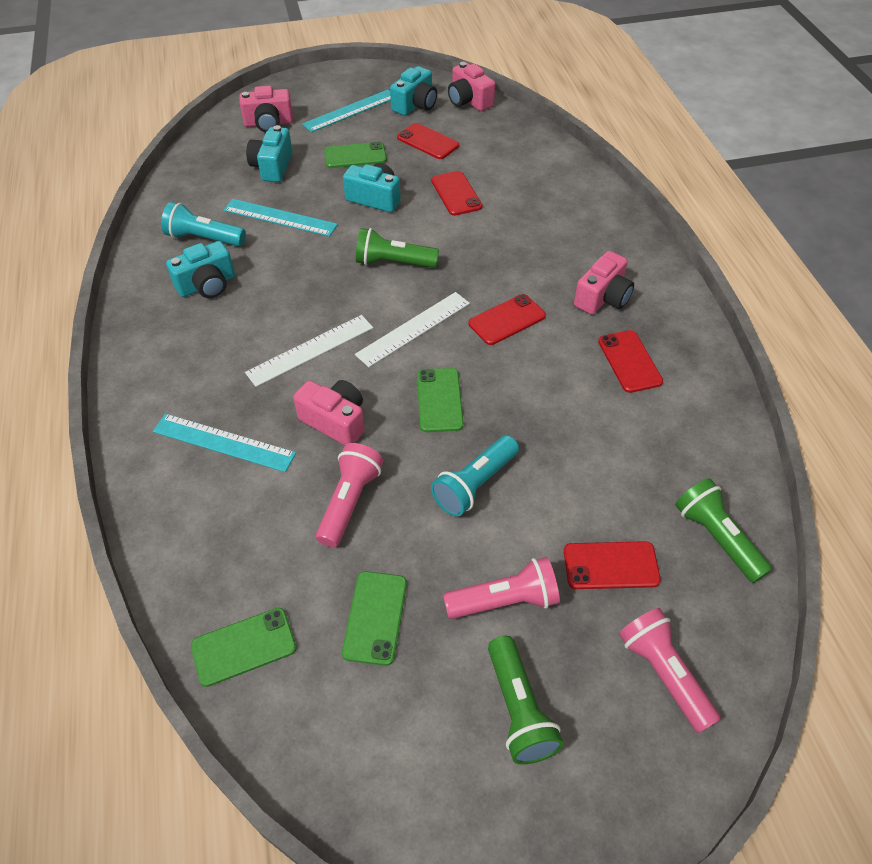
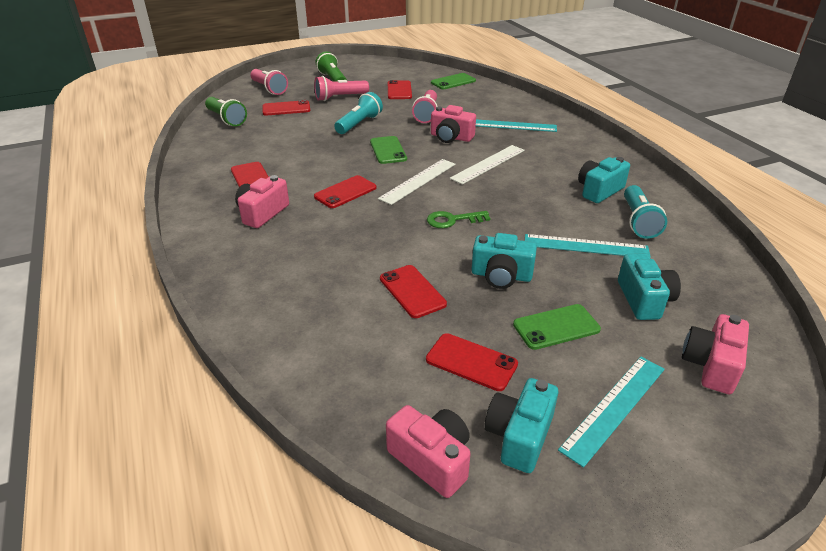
camera: 170 degrees right, 15 degrees down
(204, 239) = (638, 221): turquoise flashlight -> turquoise flashlight turned 90 degrees clockwise
(269, 123) = (711, 365): pink camera -> pink camera turned 45 degrees counterclockwise
(375, 617) = (399, 90): green phone -> red phone
(393, 263) = (453, 220): green flashlight -> green key

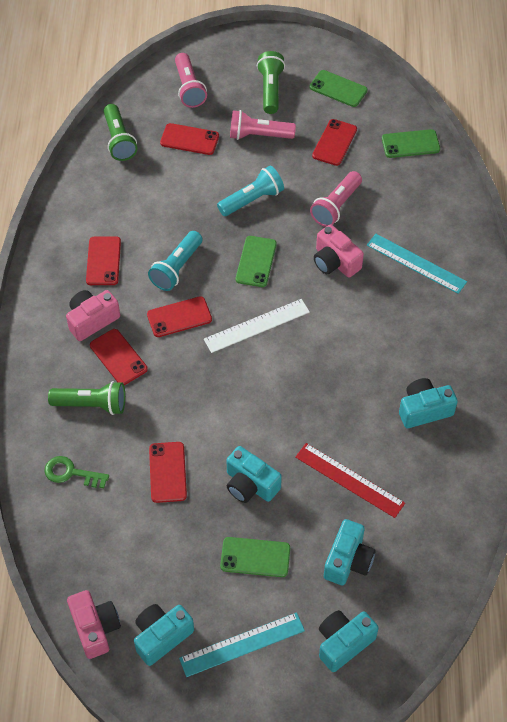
camera: 25 degrees right, 20 degrees up
(297, 266) = (91, 404): none -> green flashlight
(381, 71) = (338, 89): none -> green phone
(453, 220) = (254, 397): green key -> green key (71, 473)
(471, 362) = (169, 562): red phone -> red phone (118, 357)
(488, 164) = (343, 324): white ruler -> none
(586, 246) = (349, 480): turquoise ruler -> red ruler
(638, 221) = (425, 468): turquoise flashlight -> turquoise flashlight (177, 268)
(711, 365) = (343, 643): pink camera -> turquoise camera

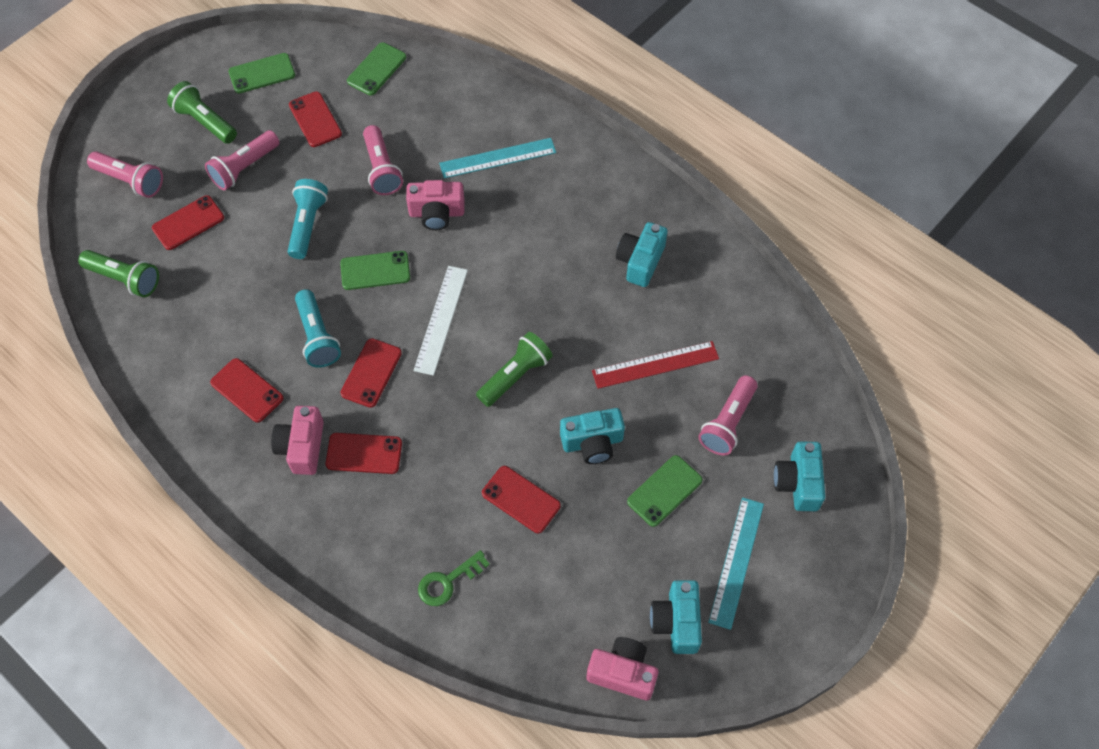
camera: 50 degrees left, 5 degrees up
(91, 404) = (392, 512): green flashlight -> green flashlight (515, 376)
(256, 261) = (375, 270): green phone -> green phone turned 60 degrees counterclockwise
(348, 560) = (728, 422): turquoise camera -> pink flashlight

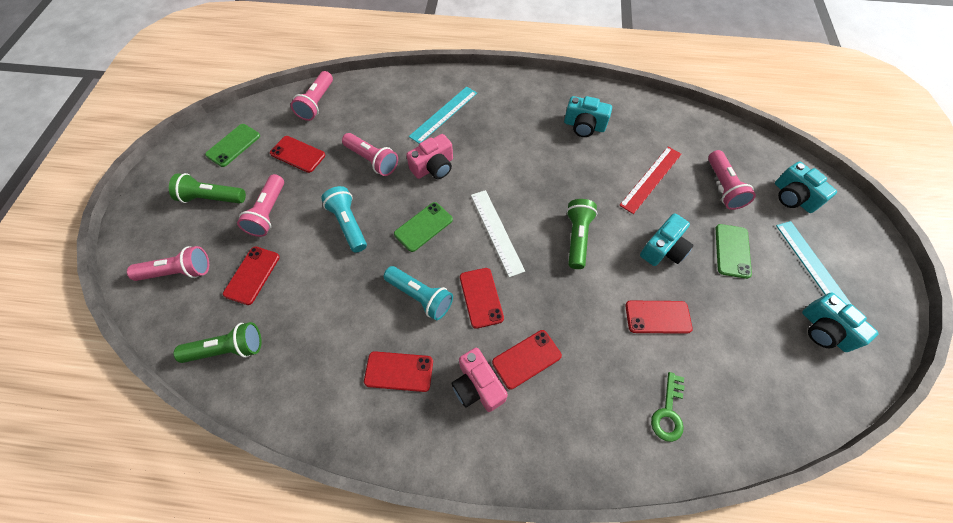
camera: 35 degrees left, 0 degrees up
(376, 69) = (317, 103): green phone -> pink flashlight
(622, 673) = (832, 390): pink camera -> none
(640, 261) = (584, 126): turquoise camera -> turquoise camera turned 60 degrees counterclockwise

